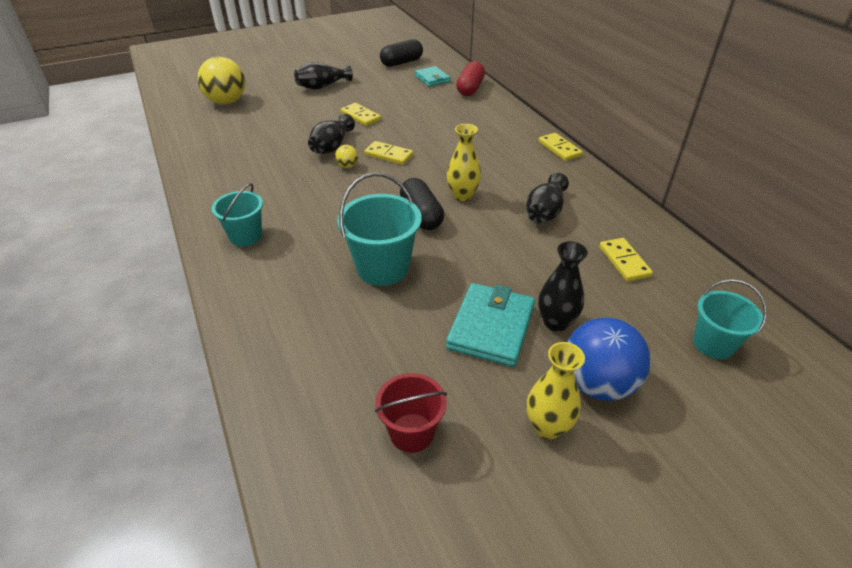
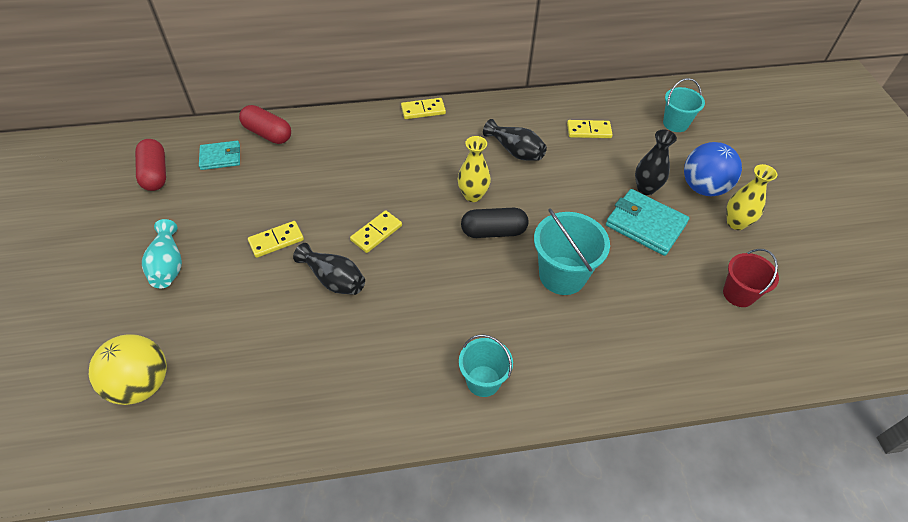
camera: 75 degrees left, 10 degrees up
(322, 86) = (168, 265): black vase -> turquoise vase
(347, 166) = (383, 272): yellow ball -> none
(401, 62) = (155, 174): black capsule -> red capsule

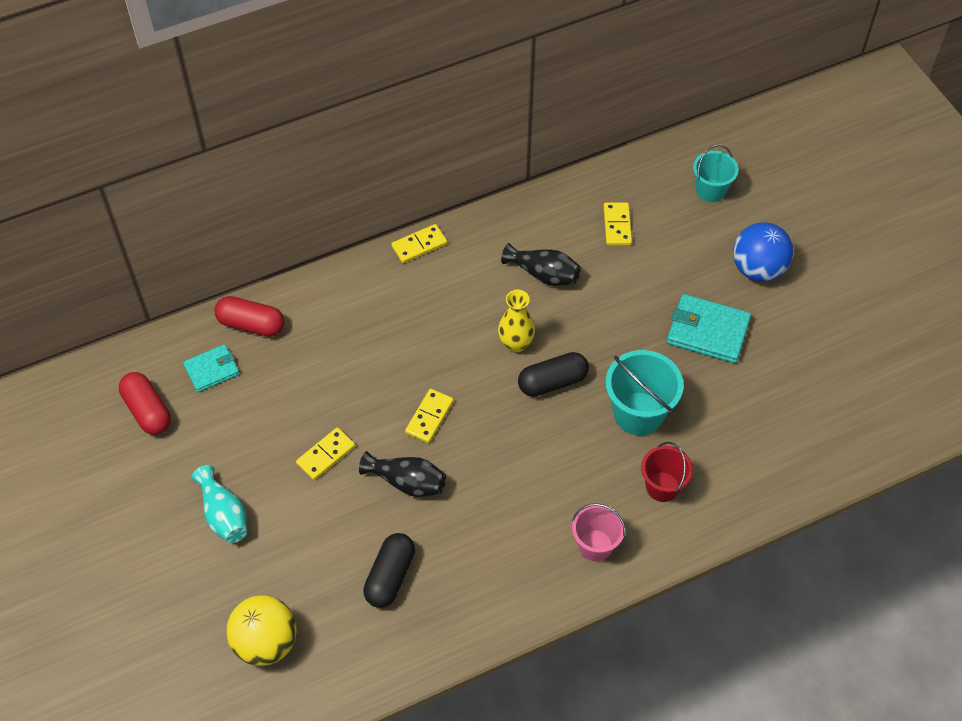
camera: 15 degrees left, 5 degrees up
(281, 356) = (390, 576): none -> black capsule
(483, 381) = (595, 545): turquoise bucket -> pink bucket
(589, 131) = (617, 225): yellow domino -> yellow domino turned 75 degrees counterclockwise
(646, 188) = (698, 286): black vase -> none
(736, 223) = (799, 304): yellow vase -> none
(738, 294) = (816, 387): red bucket -> red bucket (662, 487)

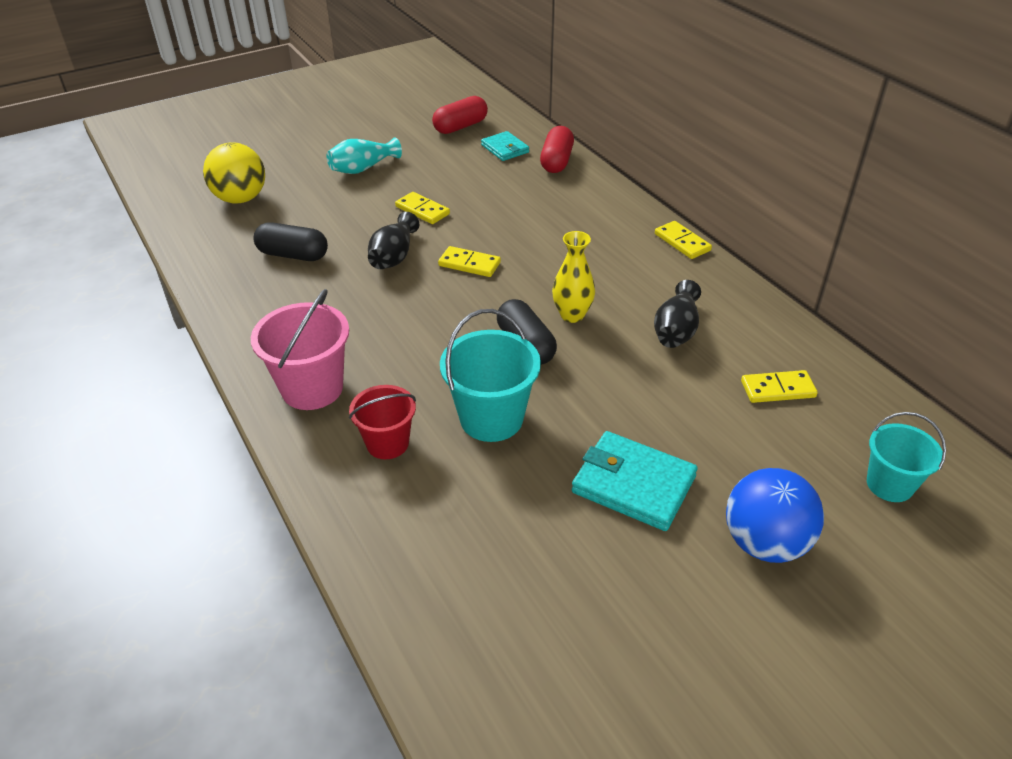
camera: 85 degrees right, 15 degrees down
(595, 545) = (312, 388): pink bucket -> pink bucket, size x1.54
(708, 331) = (633, 484): turquoise wallet -> turquoise wallet turned 75 degrees counterclockwise

